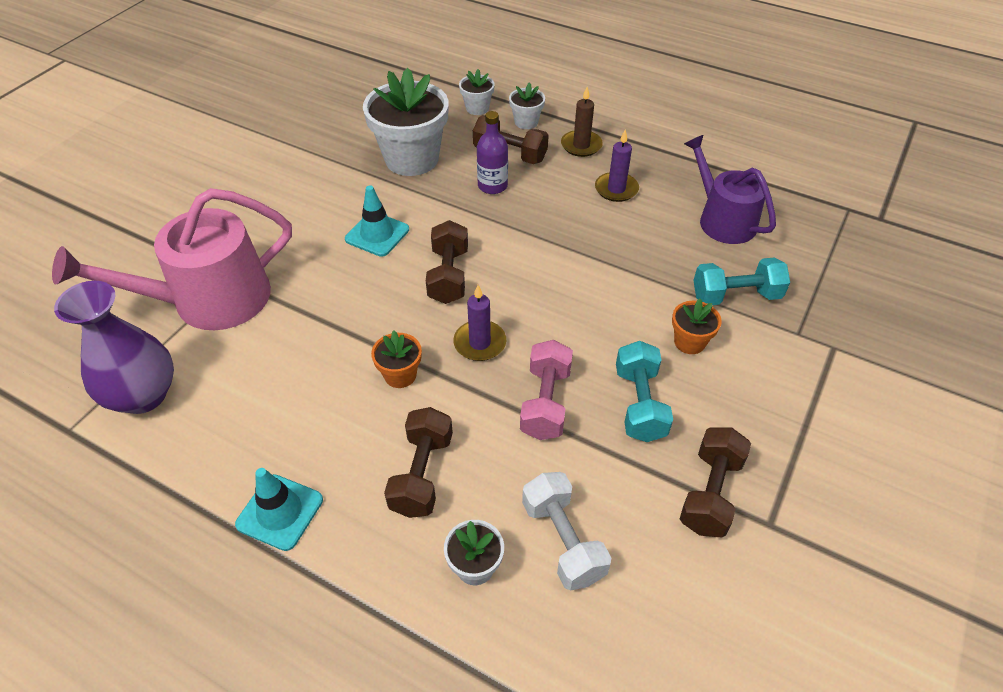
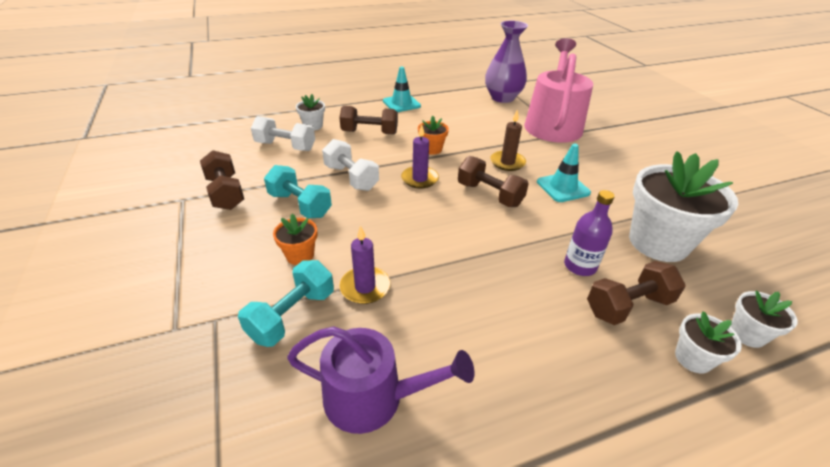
camera: 130 degrees right, 10 degrees down
(422, 474) = (369, 132): brown dumbbell -> brown dumbbell turned 45 degrees counterclockwise
(545, 402) = (351, 178): pink dumbbell -> white dumbbell
(581, 145) = (609, 375): brown candle -> brown candle (507, 162)
(616, 189) = (504, 346): purple candle -> purple candle (365, 287)

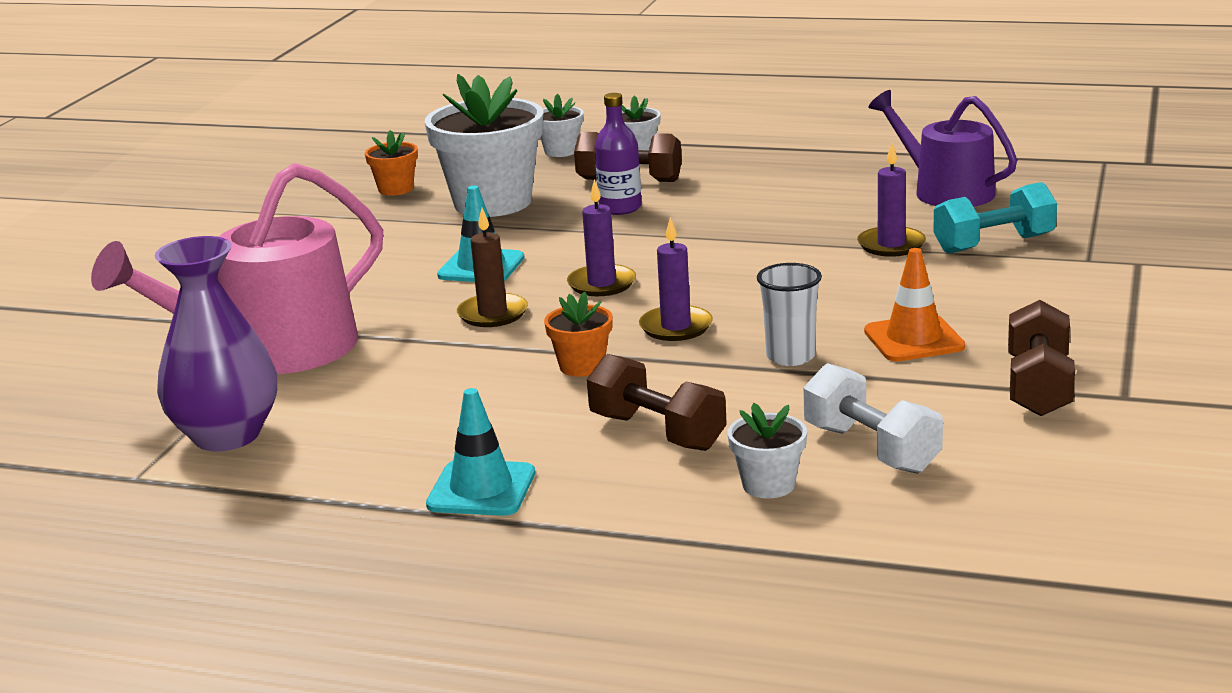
camera: 140 degrees left, 15 degrees down
(300, 205) = (914, 339): turquoise dumbbell -> orange traffic cone
(300, 255) = (953, 286): orange flower pot -> orange flower pot (396, 189)
(351, 178) = (790, 357): white dumbbell -> white cup
(489, 194) = (601, 284): brown dumbbell -> purple candle

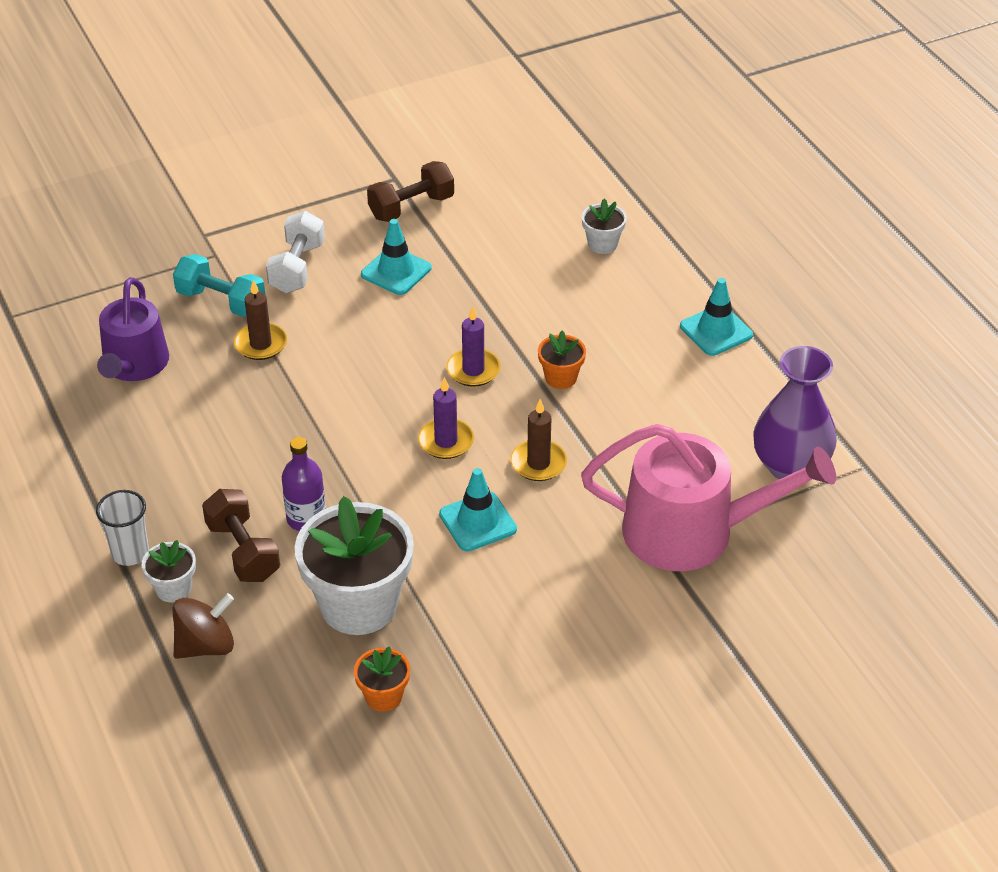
camera: 135 degrees left, 20 degrees up
(561, 151) = (205, 645): white flower pot -> brown spinning top
(657, 432) = (597, 306): brown dumbbell -> none
(790, 357) = (464, 305): white cup -> white cup (130, 553)
(871, 449) = (534, 230): white dumbbell -> white dumbbell (297, 268)
(891, 245) = (260, 344): purple candle -> brown candle
(914, 339) = (396, 271): orange traffic cone -> turquoise traffic cone

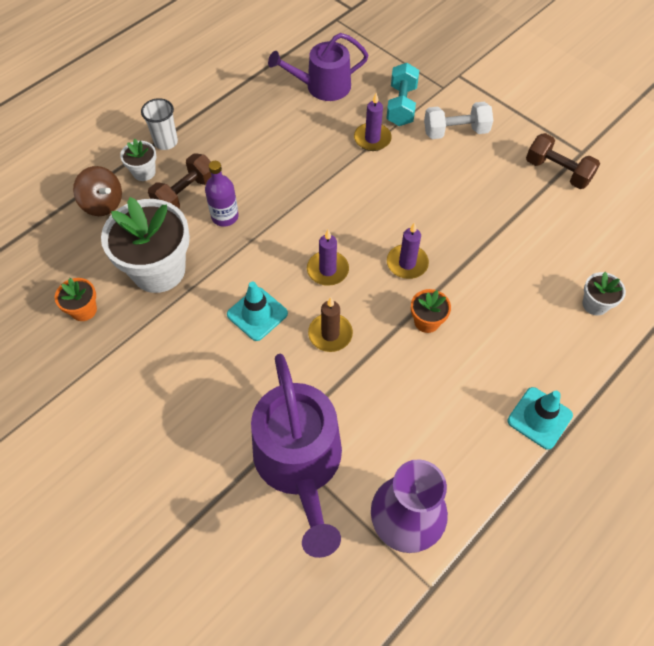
camera: 70 degrees right, 15 degrees up
(260, 344) = (372, 139): brown candle -> purple candle
(396, 271) = (484, 185): turquoise traffic cone -> none
(692, 531) = (300, 463): pink watering can -> purple watering can

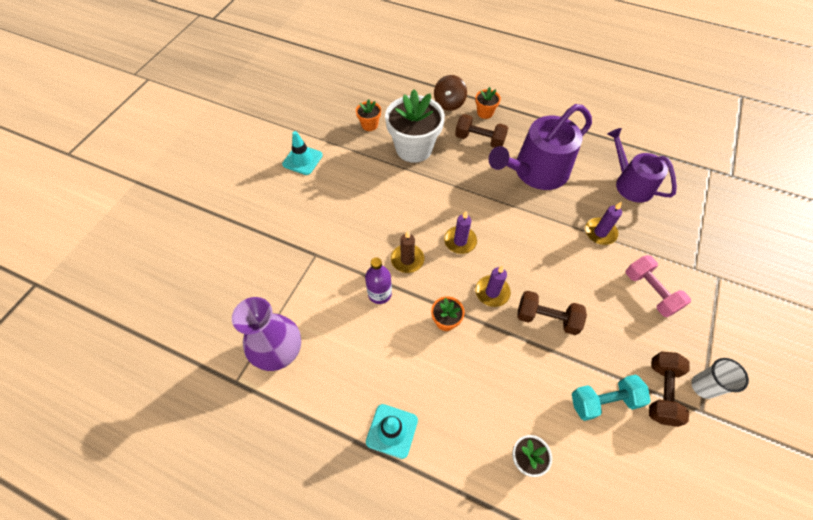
camera: 70 degrees right, 0 degrees up
(144, 172) = (485, 113): white flower pot -> orange flower pot
(166, 142) = (516, 114): white cup -> white cup (703, 386)
(225, 216) = (473, 167): purple bottle -> purple bottle (379, 293)
(257, 314) = (405, 211): turquoise traffic cone -> turquoise traffic cone (302, 160)
(300, 463) = (304, 272): purple watering can -> purple watering can (536, 171)
(401, 106) = (650, 243): turquoise dumbbell -> turquoise dumbbell (603, 401)
(455, 131) = (650, 292): white dumbbell -> pink dumbbell
(455, 227) = (547, 318): none -> brown dumbbell

